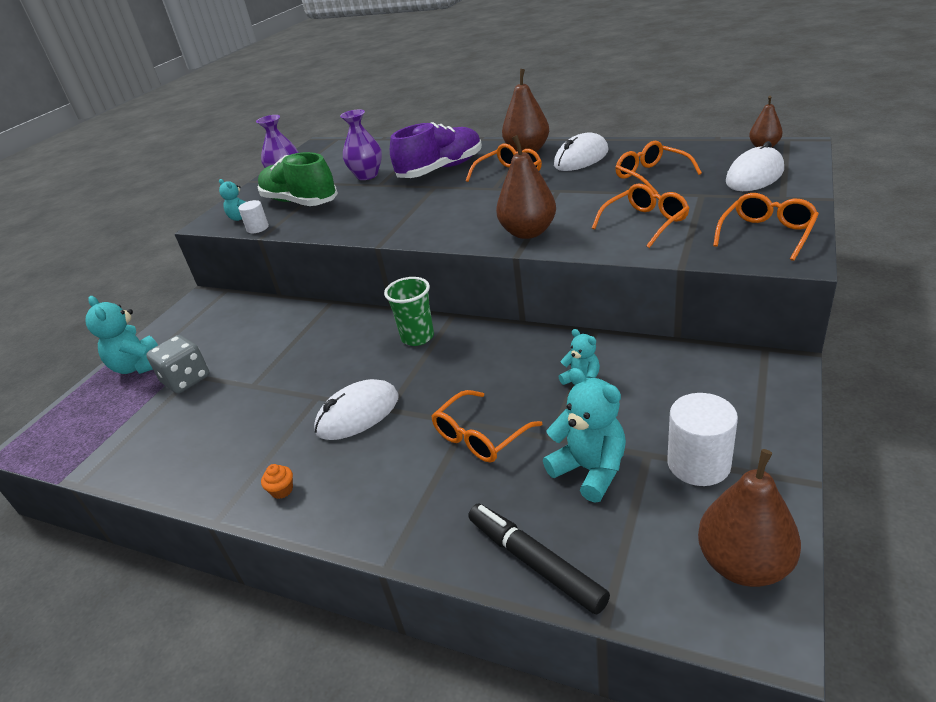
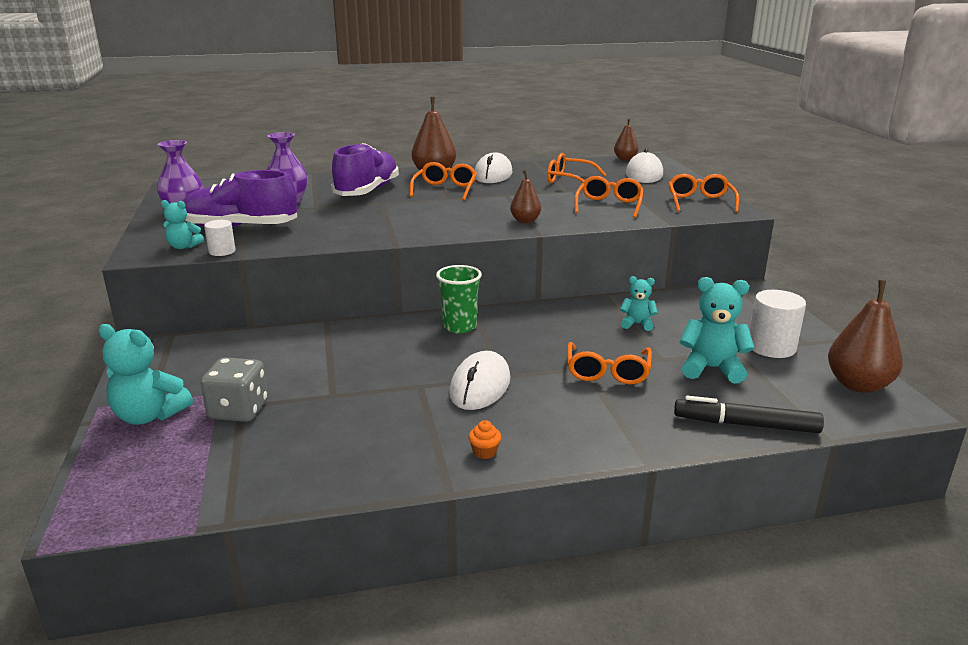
camera: 40 degrees left, 10 degrees down
(300, 202) = (240, 227): green shoe -> purple shoe
(528, 232) = (525, 221): brown pear -> brown pear, size x0.58

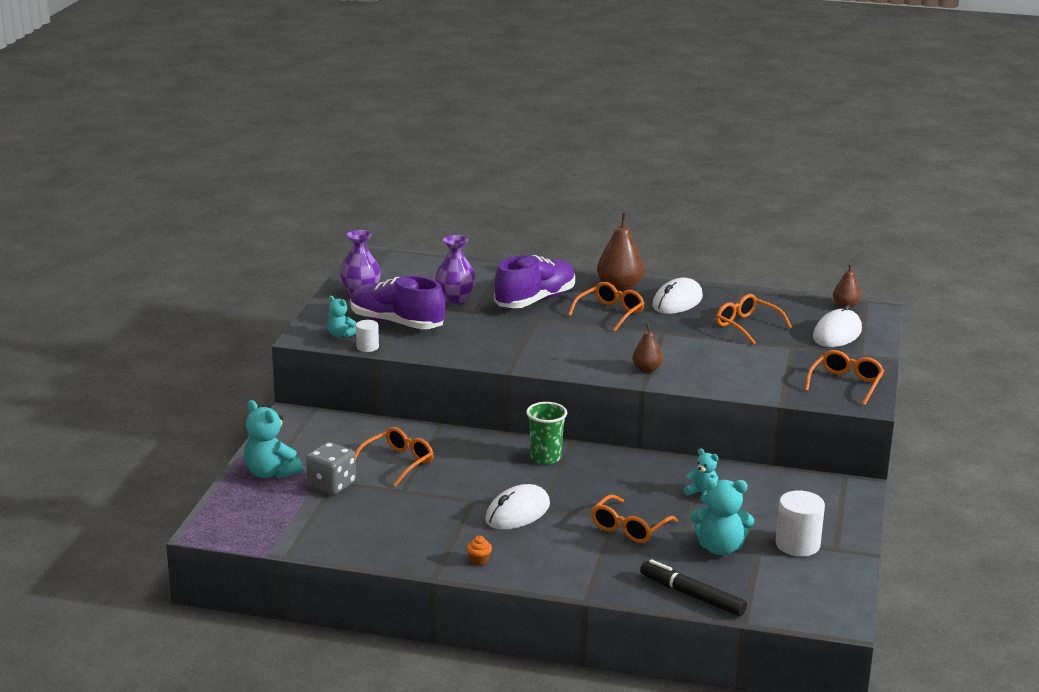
camera: 25 degrees right, 0 degrees up
(609, 205) = (748, 368): orange glasses -> orange glasses (398, 462)
(711, 368) = (720, 548): turquoise teddy bear -> turquoise teddy bear turned 150 degrees clockwise
(858, 385) = (829, 594): brown pear -> none

